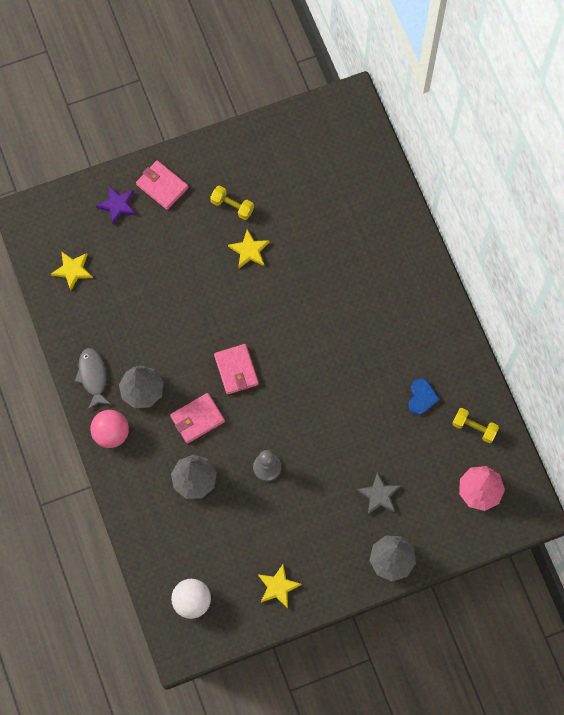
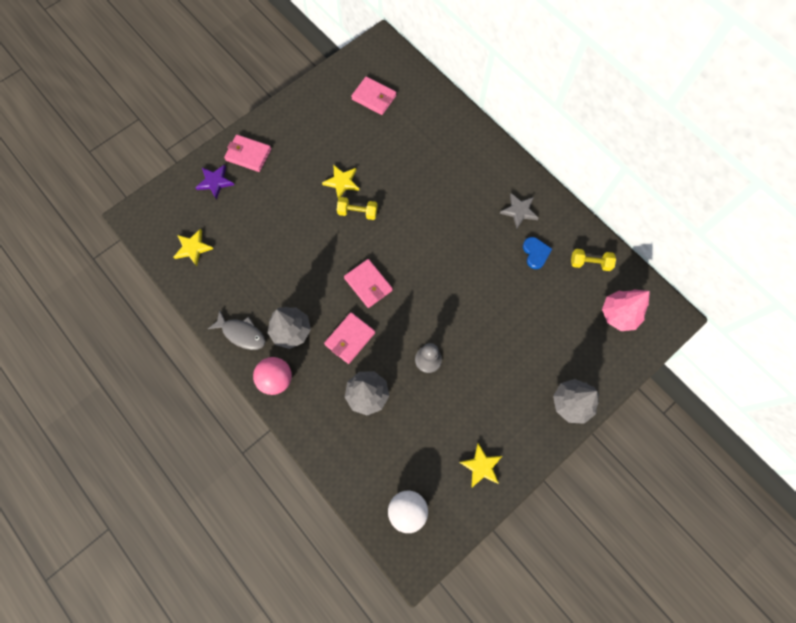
camera: 20 degrees left, 0 degrees up
(93, 376) = (242, 333): grey fish -> grey fish turned 150 degrees clockwise
(232, 206) = (314, 152): yellow dumbbell -> yellow dumbbell (357, 212)
(319, 164) = (374, 97): none -> pink wallet
(379, 495) = (535, 349): grey star -> grey star (519, 211)

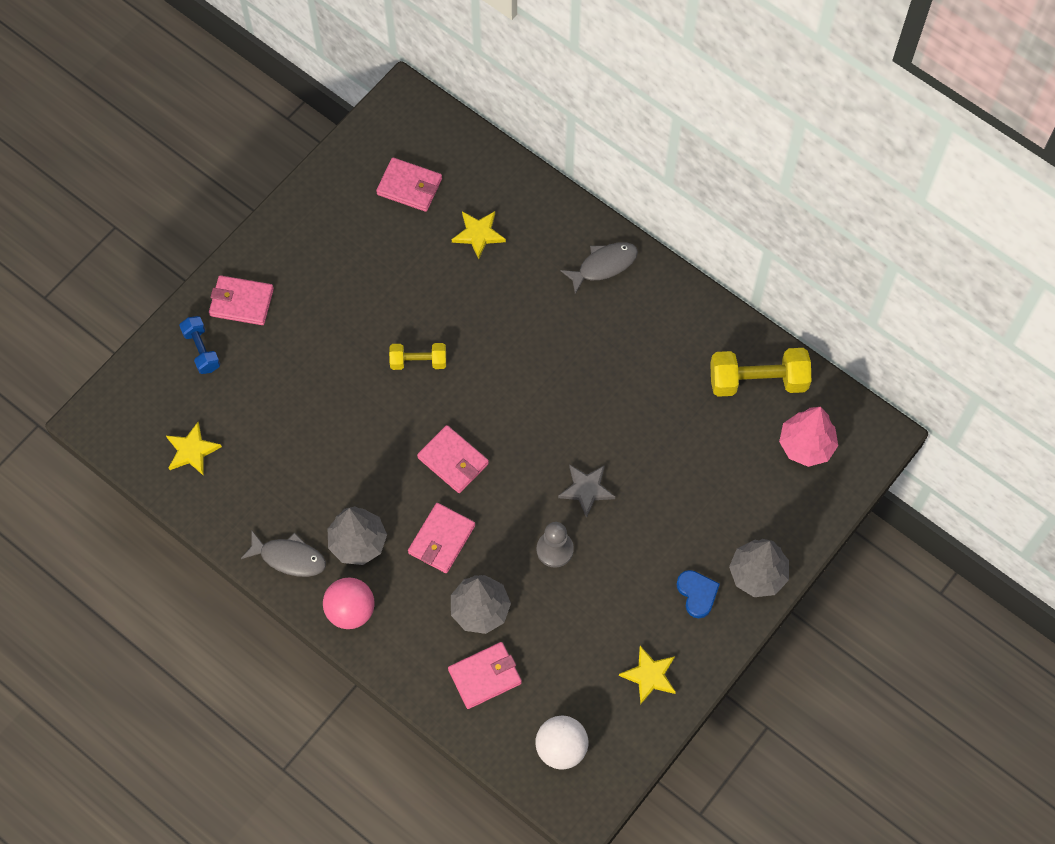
camera: 10 degrees left, 5 degrees down
(215, 182) = (202, 350): purple star -> blue dumbbell
(342, 182) = (387, 321): yellow star -> yellow star (478, 234)
(361, 445) = (485, 676): none -> pink wallet
(494, 168) = (604, 265): none -> grey fish
(519, 211) = (648, 323): grey star -> grey star (586, 489)
(535, 253) = (680, 379): blue heart -> blue heart (697, 594)
(590, 263) = (758, 380): yellow dumbbell -> yellow dumbbell, size x1.70

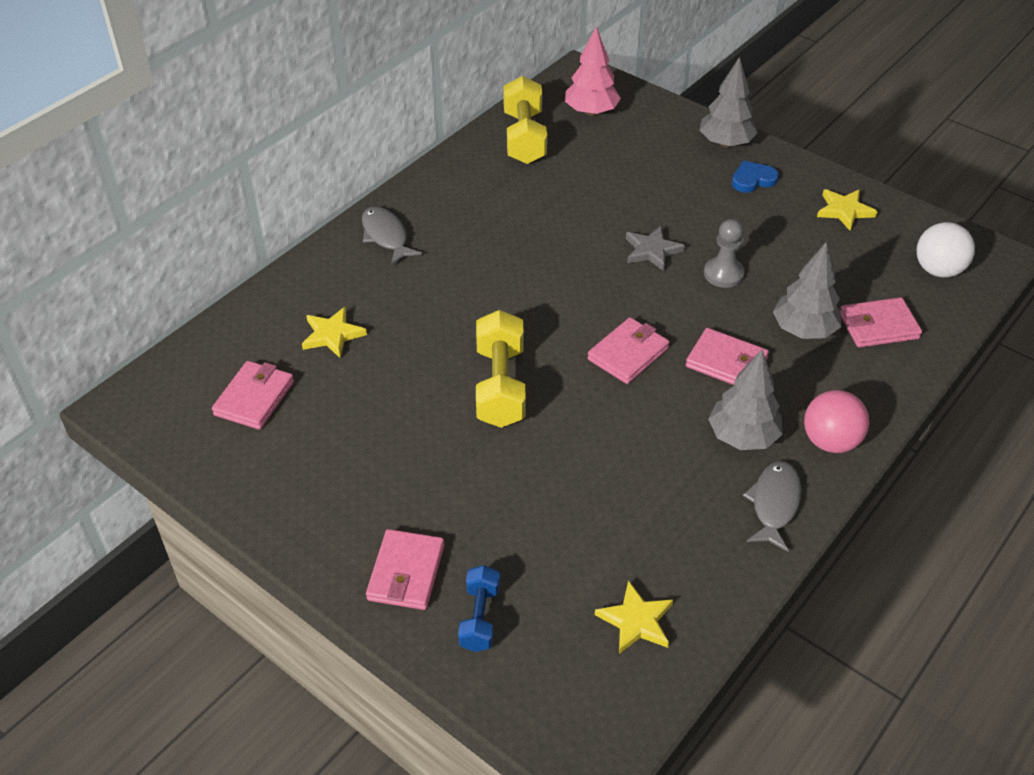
camera: 90 degrees left, 20 degrees down
(202, 350) = (479, 618): blue dumbbell -> blue dumbbell turned 60 degrees counterclockwise
(418, 361) = (500, 386): yellow dumbbell -> yellow dumbbell, size x1.70
(485, 676) = (878, 326): pink wallet -> pink wallet turned 75 degrees counterclockwise

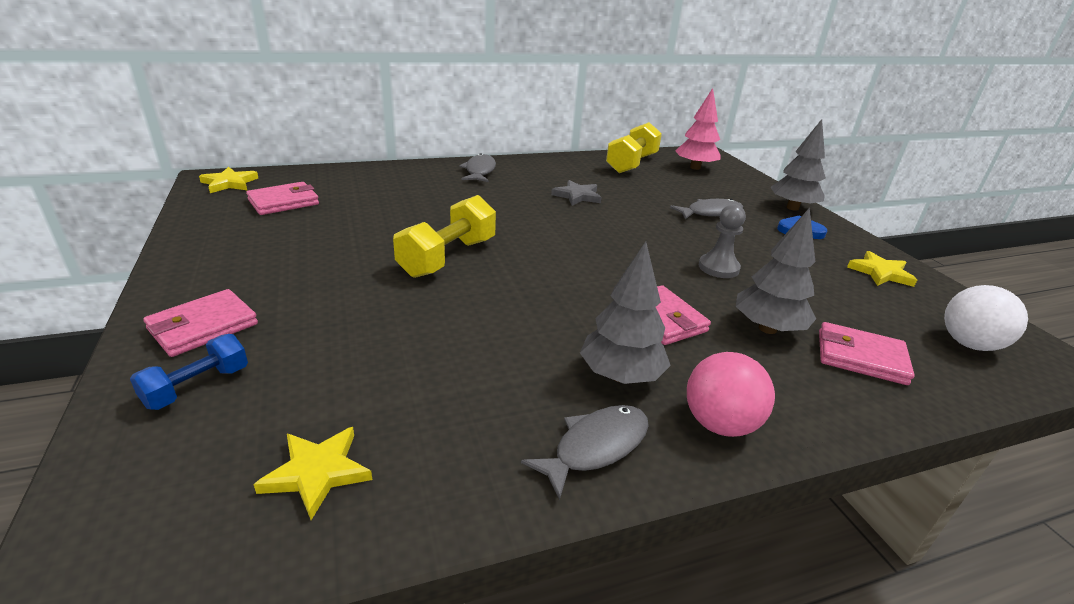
camera: 30 degrees right, 15 degrees down
(332, 335) = (378, 195): yellow star -> yellow star (229, 183)
(628, 354) = (575, 280): pink wallet -> none
(652, 251) = (667, 236): grey star -> grey star (577, 196)
(662, 191) = (710, 213): none -> grey fish

